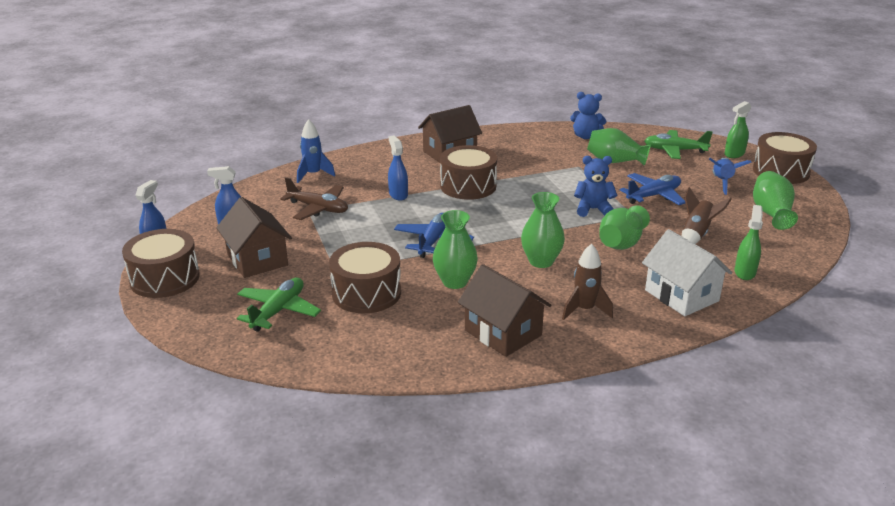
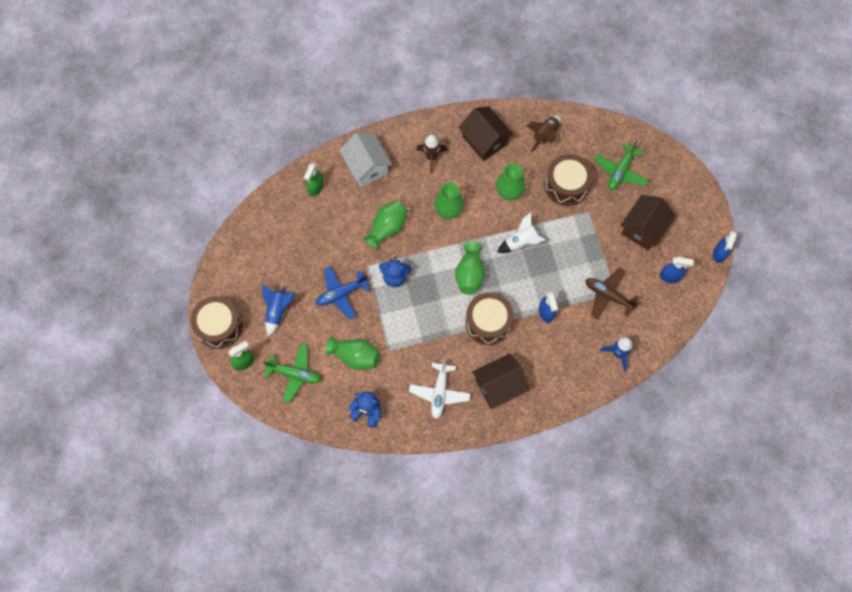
camera: 175 degrees left, 40 degrees up
(165, 278) = (701, 211): brown drum -> none
(257, 260) = (643, 228): brown house -> brown house turned 60 degrees clockwise
(433, 241) = (521, 242): blue plane -> white rocket
(513, 148) = (439, 392): none -> white plane
(696, 235) = (329, 235): brown rocket -> brown rocket (545, 135)
(771, 213) = (261, 259): green vase -> green vase (469, 274)

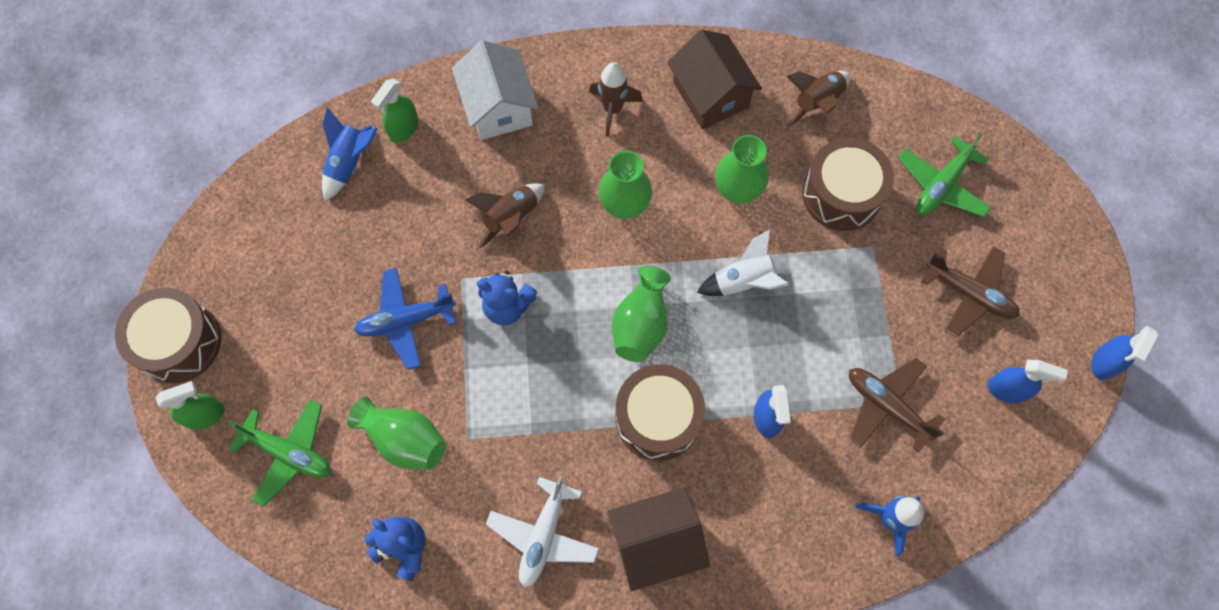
camera: 10 degrees right, 0 degrees up
(277, 311) = (287, 332): blue rocket -> blue rocket (349, 163)
(387, 228) = (511, 218): green vase -> brown rocket
(643, 228) = (969, 294): brown house -> brown plane

